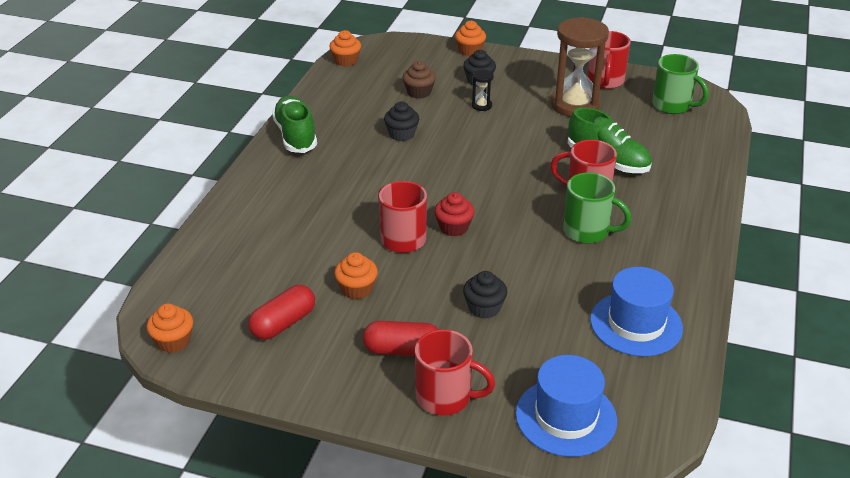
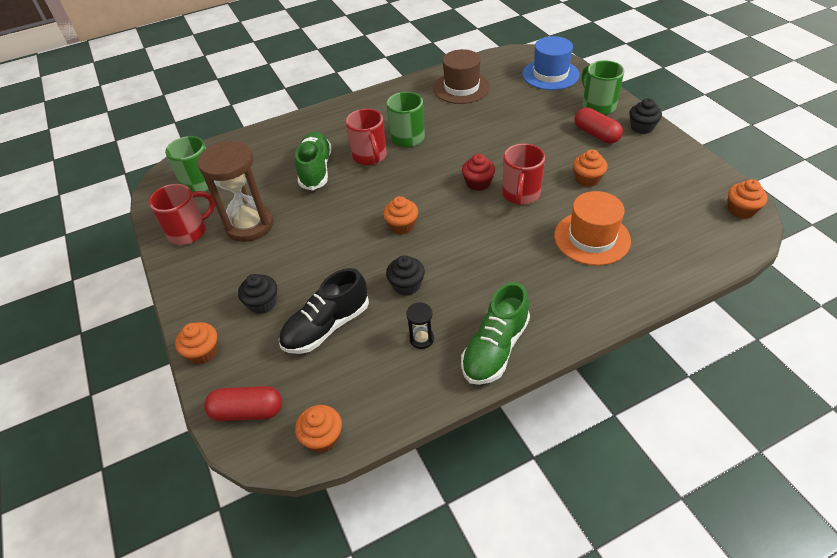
camera: 130 degrees left, 10 degrees up
(283, 323) = (655, 183): red capsule -> red capsule (247, 411)
(298, 236) = (592, 238): none -> orange hat
(419, 92) = (327, 326): brown cupcake -> black shoe
(446, 397) = (597, 105): red mug -> green mug
(464, 163) = (402, 226): none -> orange cupcake
(481, 106) = (306, 272): black hourglass -> black hourglass (421, 339)
(484, 308) = (525, 131): black cupcake -> black cupcake (642, 127)
(636, 324) = (461, 88): blue hat -> brown hat

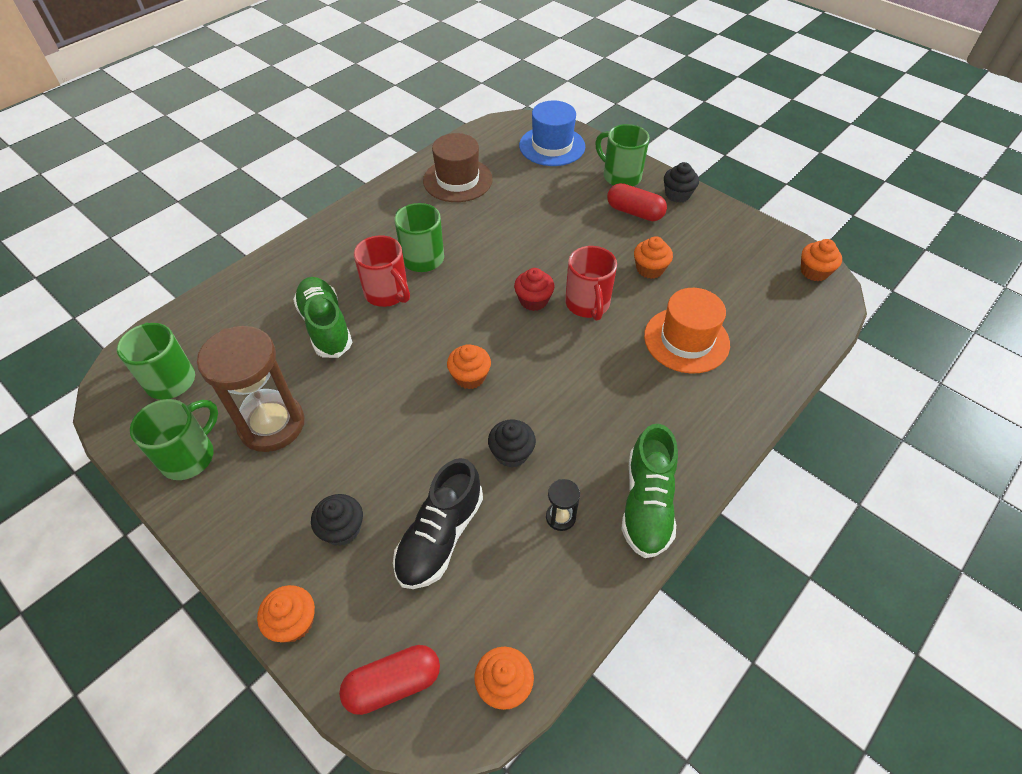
camera: 25 degrees left, 5 degrees up
(189, 232) = (190, 456): red mug -> green mug

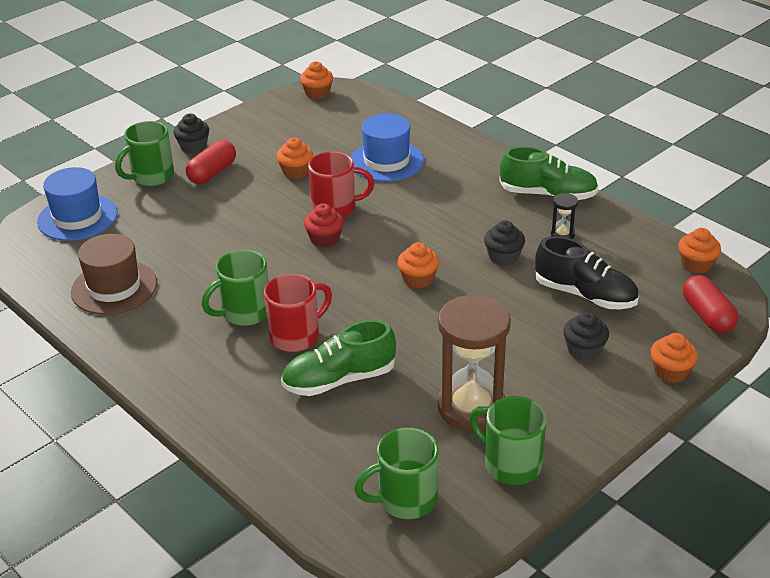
camera: 85 degrees left, 15 degrees down
(686, 340) = (386, 161): orange hat -> blue hat

